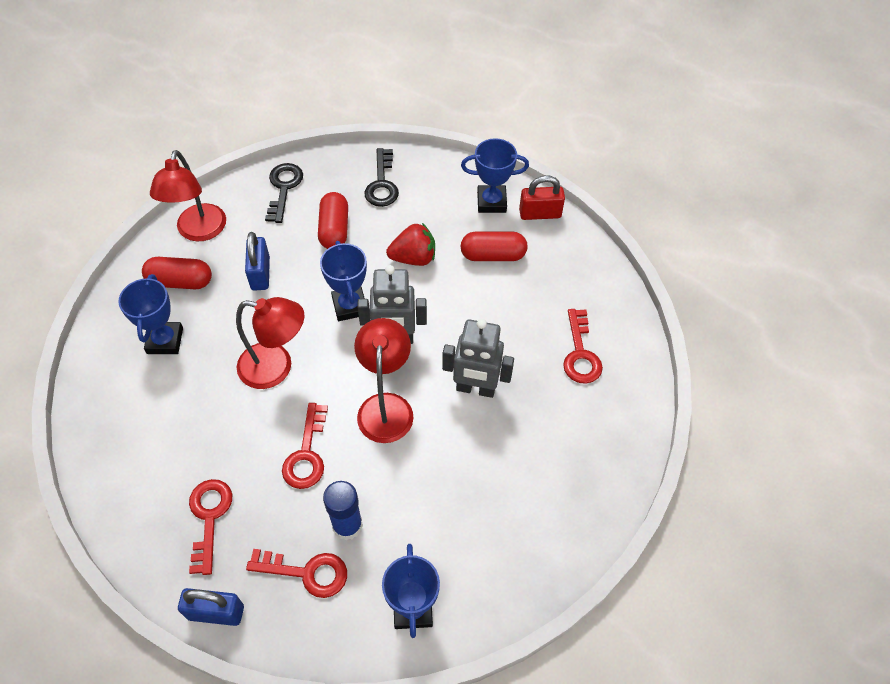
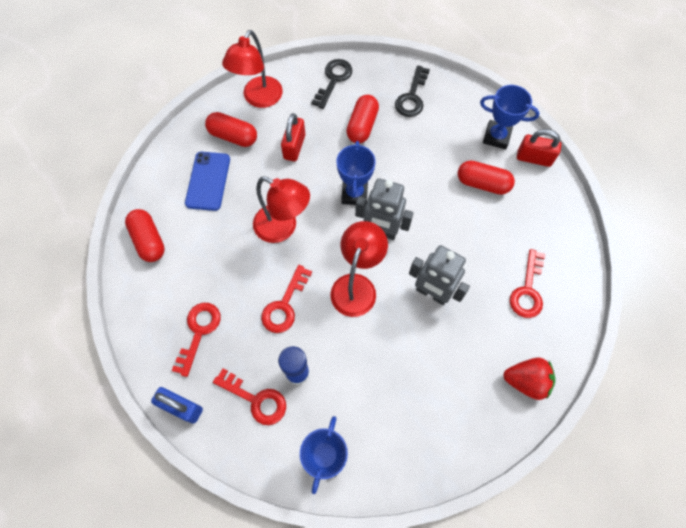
camera: 20 degrees right, 10 degrees up
(110, 430) = (149, 240): none -> red capsule
(165, 341) = (208, 181): blue trophy -> blue phone
(260, 273) = (294, 147): blue padlock -> red padlock
(413, 258) = (417, 167): red strawberry -> red strawberry (526, 381)

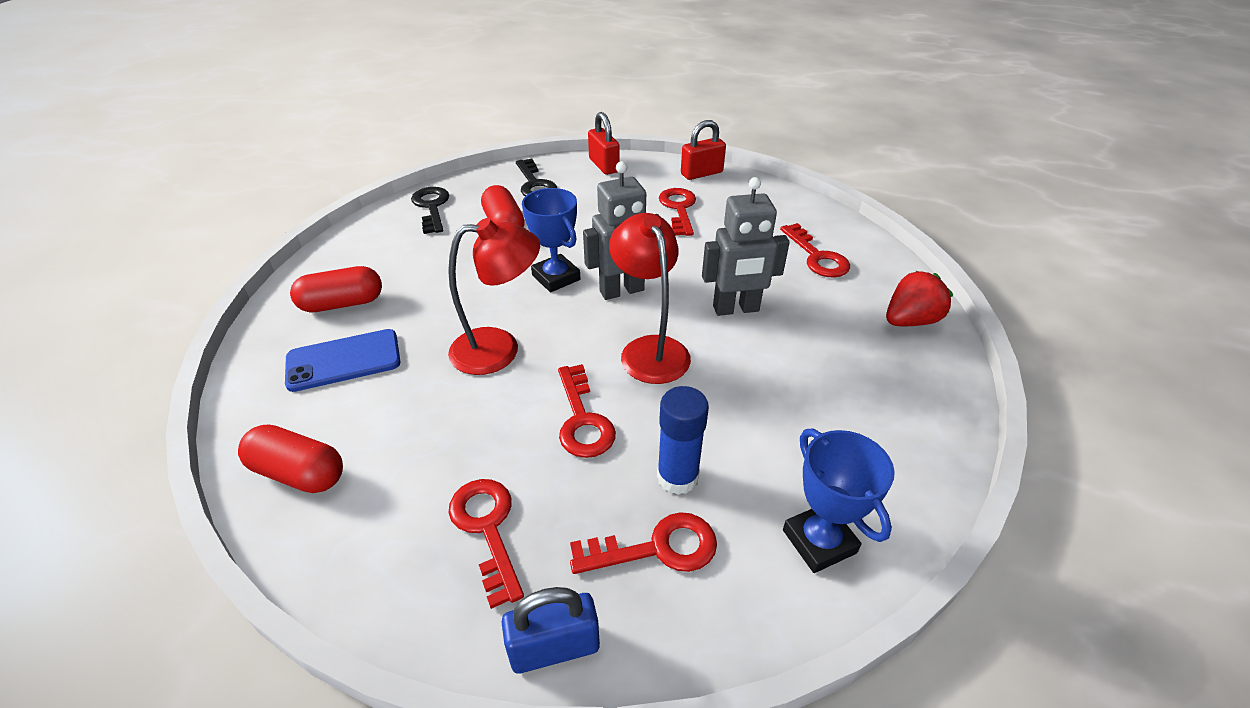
camera: 40 degrees left, 25 degrees down
(208, 181) = (343, 360): blue phone -> blue phone turned 75 degrees counterclockwise
(259, 99) = (348, 258): red lamp -> none
(294, 147) = (438, 275): red padlock -> red padlock (604, 165)
(482, 183) = (679, 209): red capsule -> red key
(496, 137) = (651, 175): blue trophy -> none

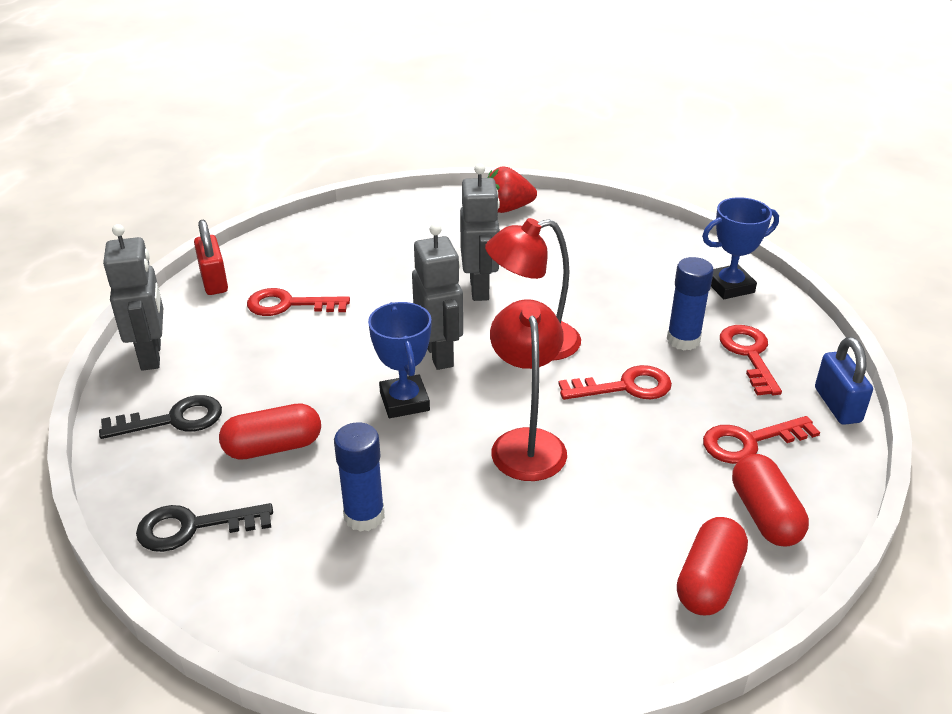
camera: 85 degrees left, 5 degrees down
(342, 303) = (422, 596): red capsule -> red capsule (764, 515)
(343, 360) = (538, 574): blue phone -> none
(427, 271) = (364, 516): none -> blue glue stick
(556, 277) = (404, 401): blue trophy -> blue trophy turned 75 degrees counterclockwise
(604, 165) = (152, 355): red padlock -> grey robot
(817, 257) = (407, 234): red key -> none
(910, 321) = (507, 209): red strawberry -> red strawberry turned 75 degrees counterclockwise

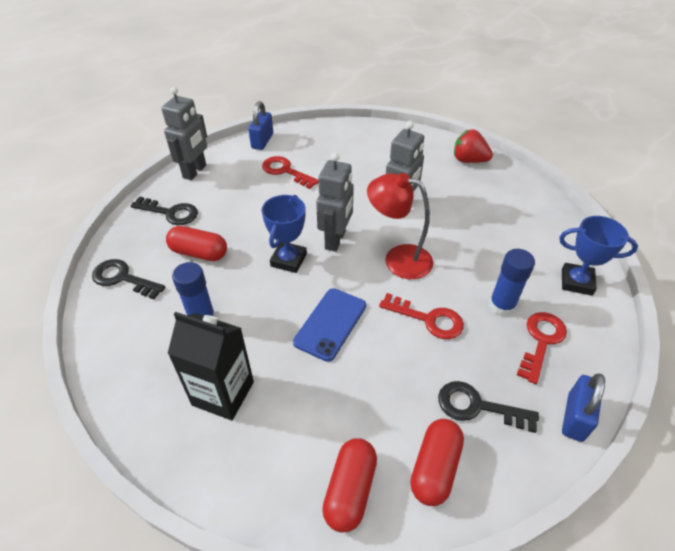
camera: 35 degrees right, 10 degrees up
(214, 281) = (262, 141): red padlock -> blue padlock
(478, 575) = (223, 393): none -> black carton
(526, 442) = (330, 324): red lamp -> blue phone
(709, 581) = (350, 490): red capsule -> red capsule turned 45 degrees counterclockwise
(749, 442) = (477, 406): red key -> black key

